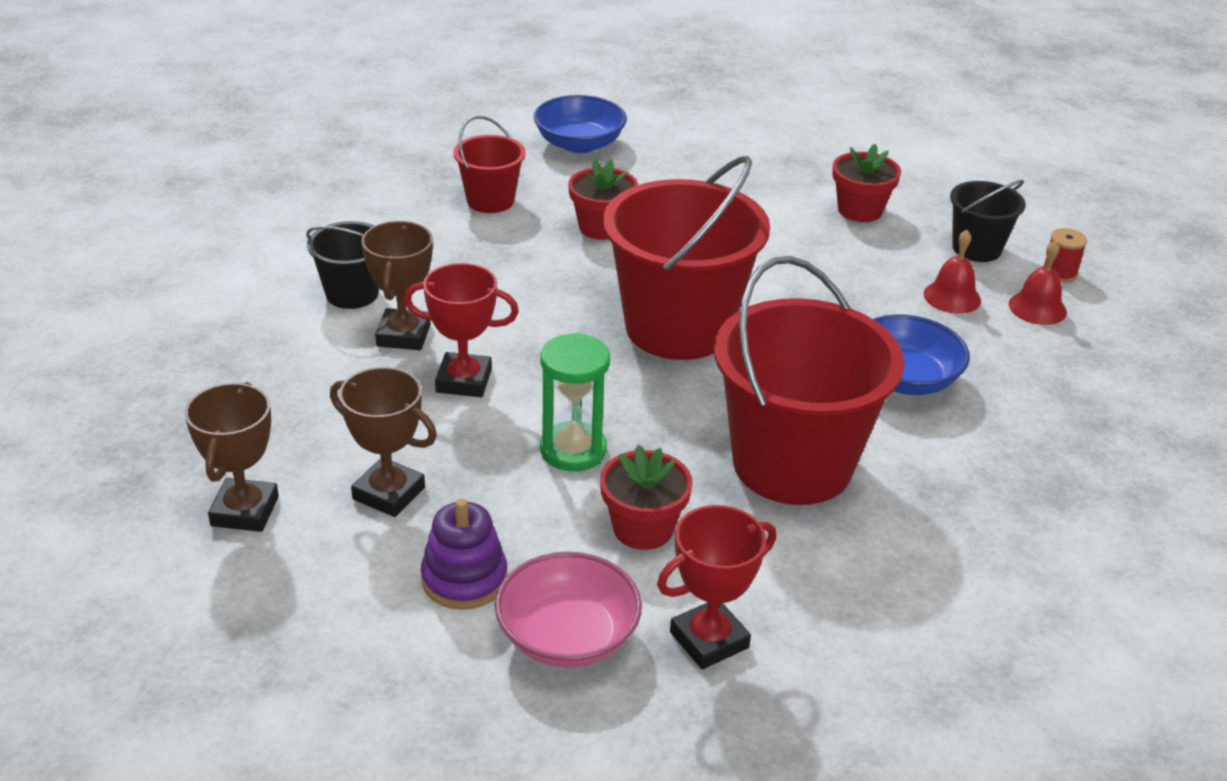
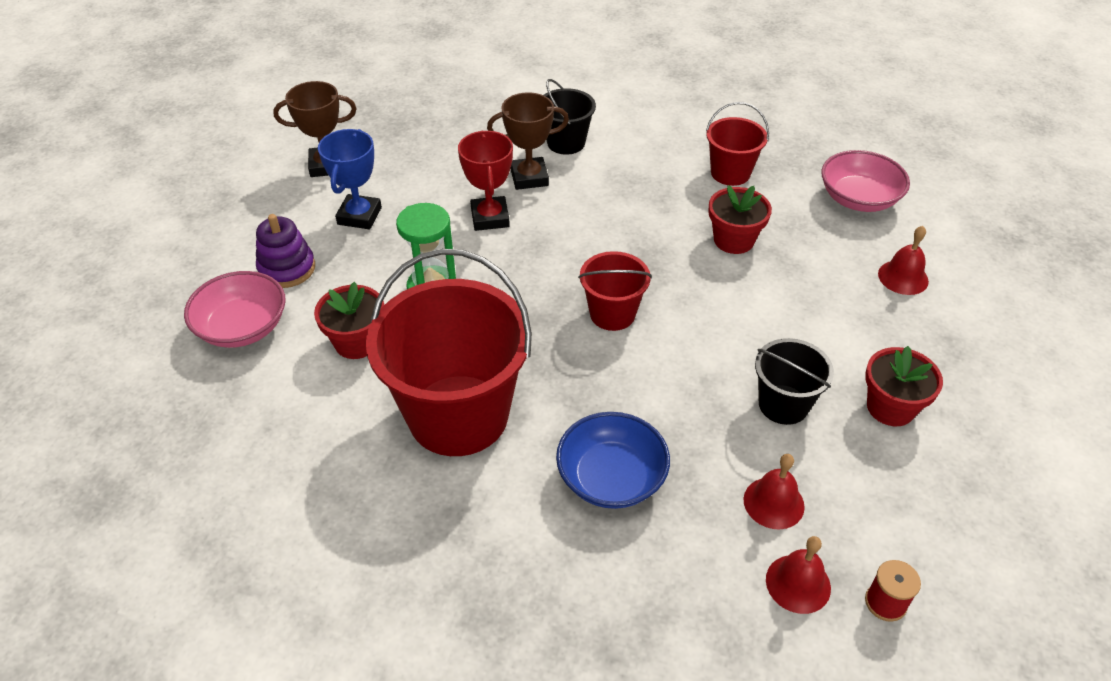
camera: 75 degrees right, 10 degrees up
(388, 493) = (359, 216): brown trophy -> blue trophy
(579, 144) = (858, 199): blue bowl -> pink bowl
(678, 328) = (612, 314): red bucket -> red bucket, size x0.50
(702, 156) = (903, 277): none -> red bell
(709, 640) = (250, 399): red trophy -> none
(976, 248) = (884, 517): black bucket -> black bucket (783, 404)

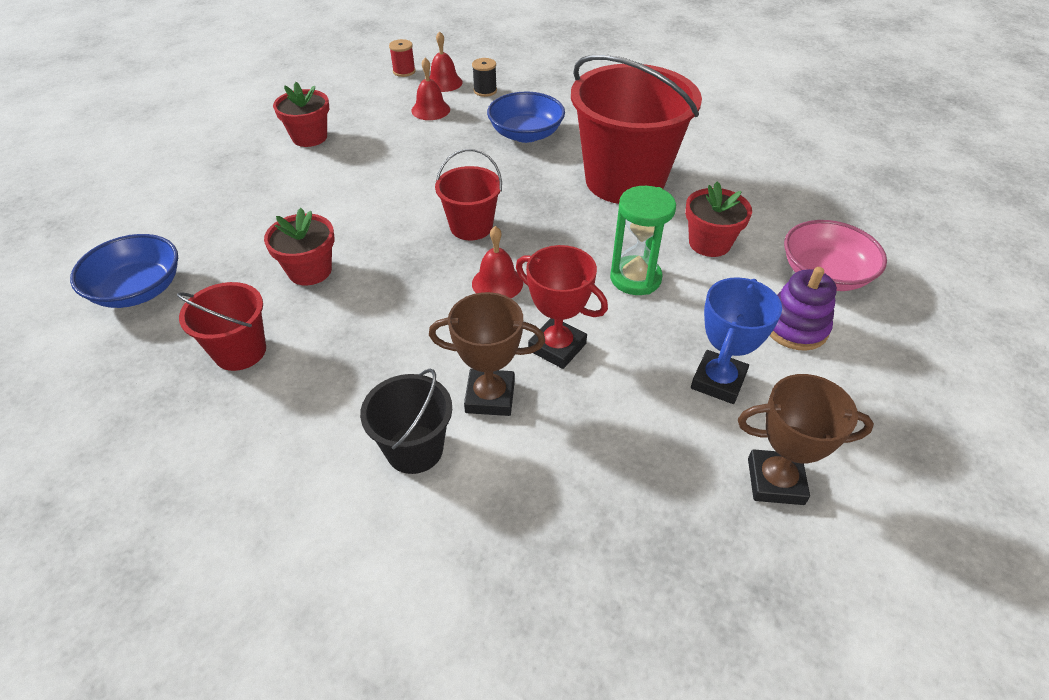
camera: 165 degrees left, 0 degrees up
(490, 218) = (557, 347): red trophy -> red trophy turned 60 degrees counterclockwise
(719, 575) = (485, 91): none -> black spool
(783, 404) = (381, 150): black bucket -> none
(858, 199) = (138, 290): pink bowl -> blue bowl
(903, 277) = (194, 211): red bell -> red bell (497, 283)

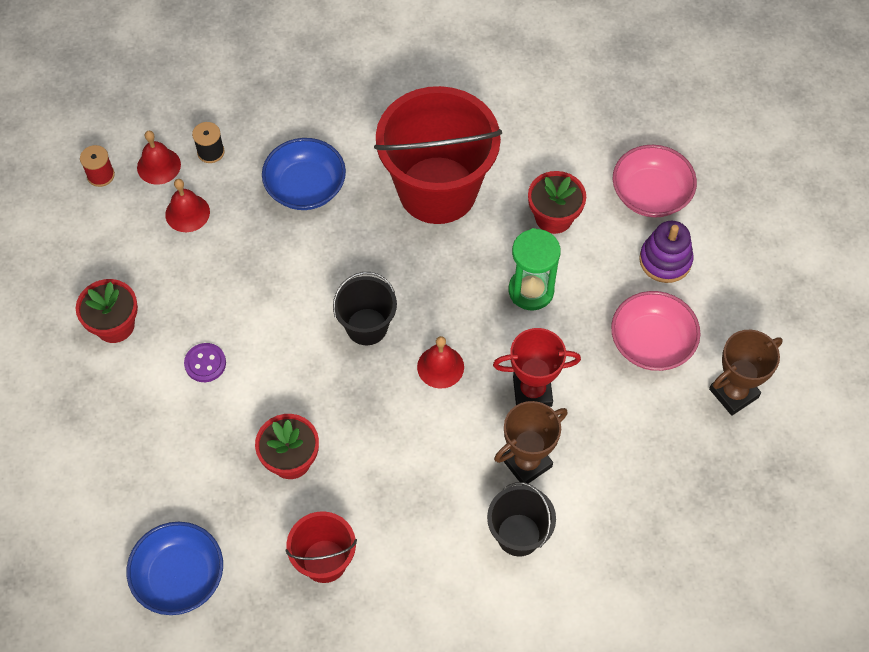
camera: 40 degrees left, 15 degrees up
(334, 185) = (205, 363): none -> purple button
(471, 227) = (367, 326): red bucket -> black bucket
(718, 381) = (651, 343): blue trophy -> pink bowl

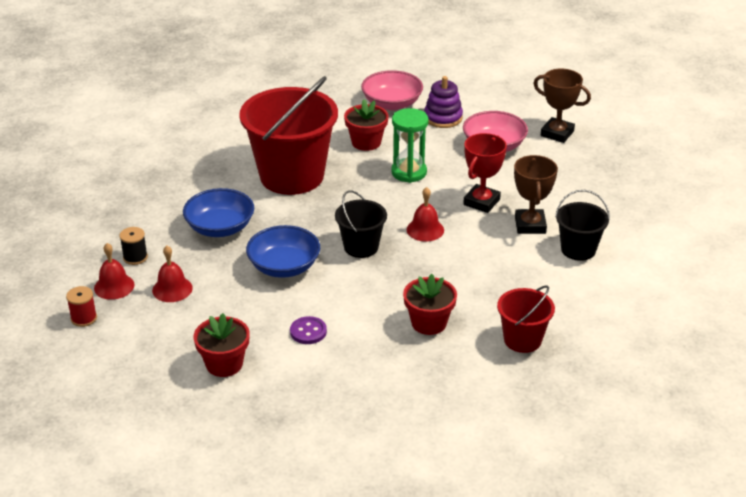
camera: 55 degrees left, 25 degrees down
(179, 577) = (471, 416): blue bowl -> blue bowl (284, 266)
(734, 393) = (557, 133): brown trophy -> brown trophy turned 60 degrees counterclockwise

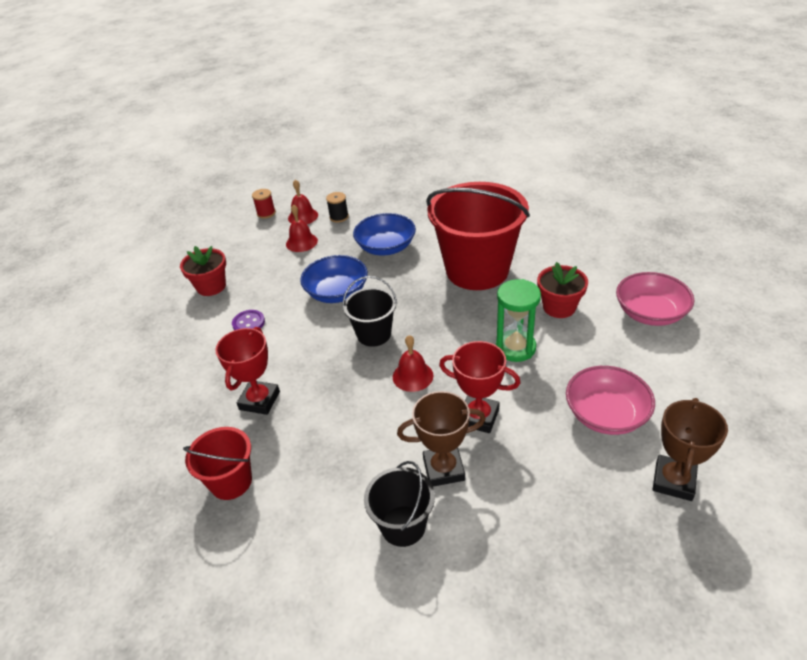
camera: 85 degrees right, 5 degrees up
(429, 323) = (259, 400): red flower pot -> red trophy
(443, 118) = (644, 359): purple stacking toy -> none

